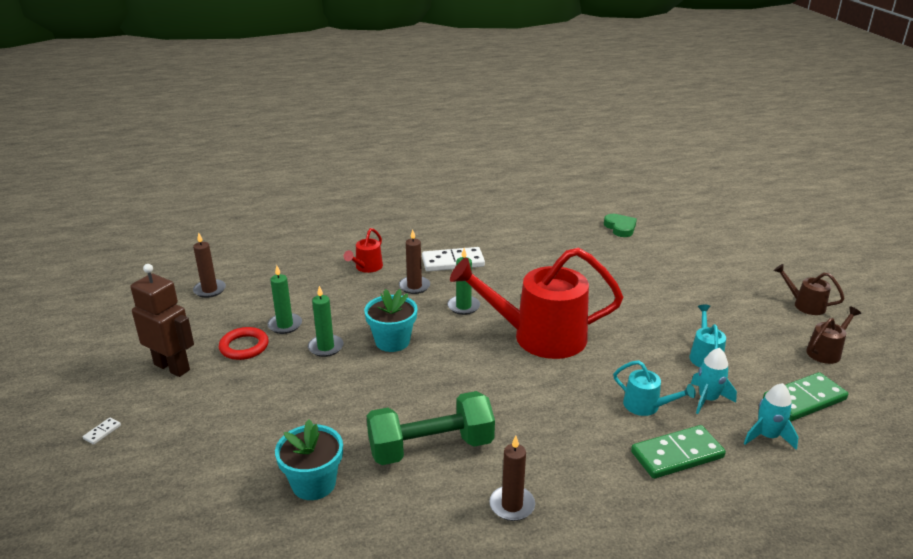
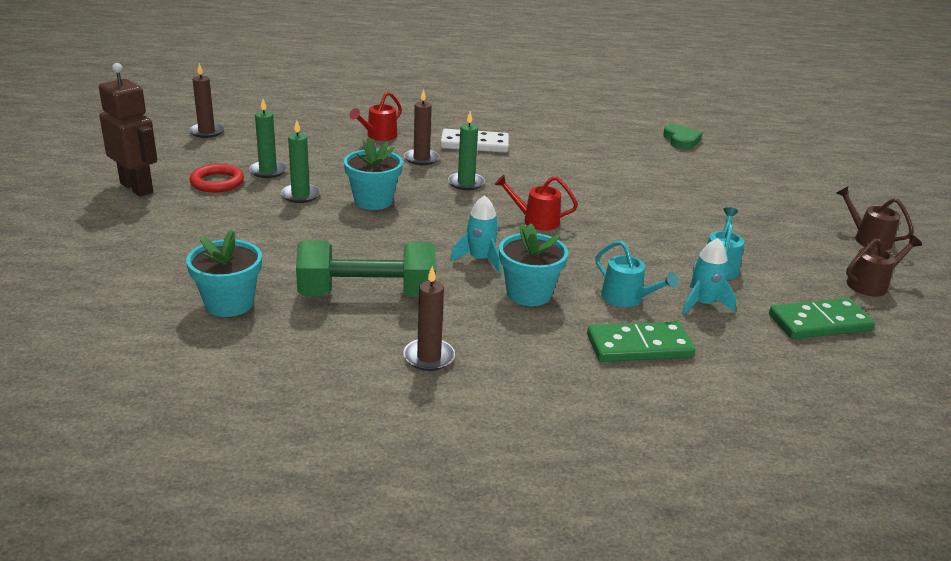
camera: 10 degrees right, 0 degrees up
(102, 432) = (42, 228): white domino -> none
(538, 337) = (535, 221): red watering can -> red watering can, size x0.44
(565, 417) = (529, 293): none -> turquoise flower pot
(767, 436) = (756, 348): turquoise rocket -> turquoise rocket (480, 259)

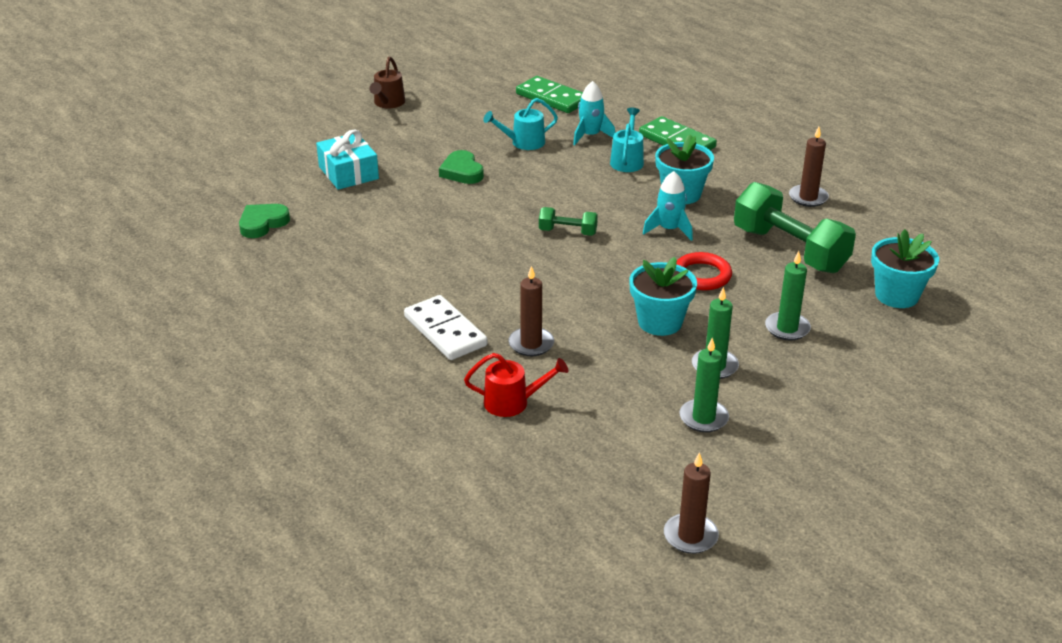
camera: 125 degrees left, 5 degrees up
(137, 188) = (864, 472): brown robot -> none
(217, 182) = (774, 432): red ring -> red ring (702, 275)
(466, 183) = (548, 293): green candle -> green candle (787, 328)
(535, 221) = (567, 232): red watering can -> green dumbbell
(689, 221) = (462, 171): none -> green heart
(733, 183) = (348, 173): none -> turquoise gift
(871, 284) = (467, 92): brown watering can -> none

